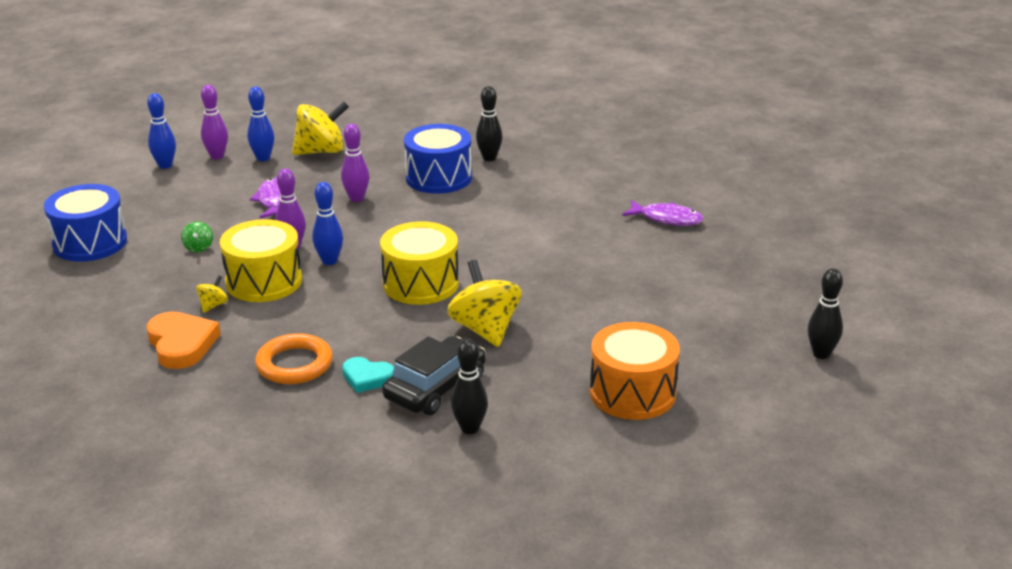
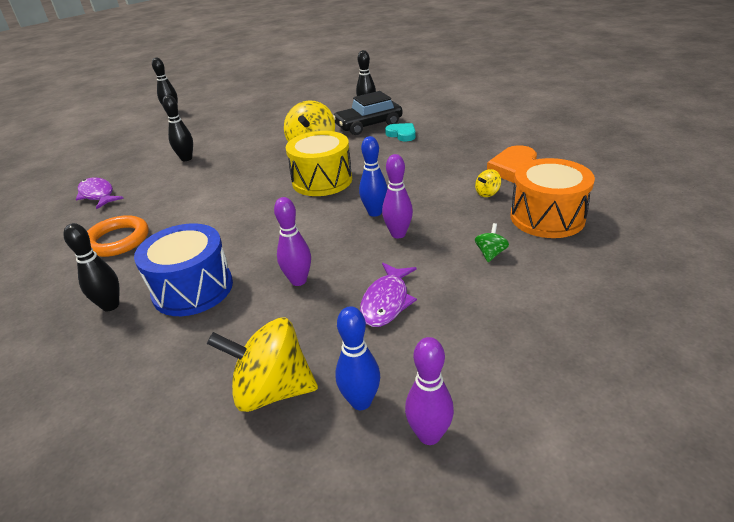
camera: 150 degrees left, 5 degrees up
(90, 243) = (618, 290): blue drum -> none
(165, 165) = (521, 437): blue bowling pin -> none
(264, 281) = (439, 205): yellow drum -> none
(294, 364) = (441, 147): orange ring -> orange ring (118, 240)
(632, 393) = (277, 111): orange drum -> orange drum (547, 217)
(639, 278) = (186, 159): none -> black bowling pin

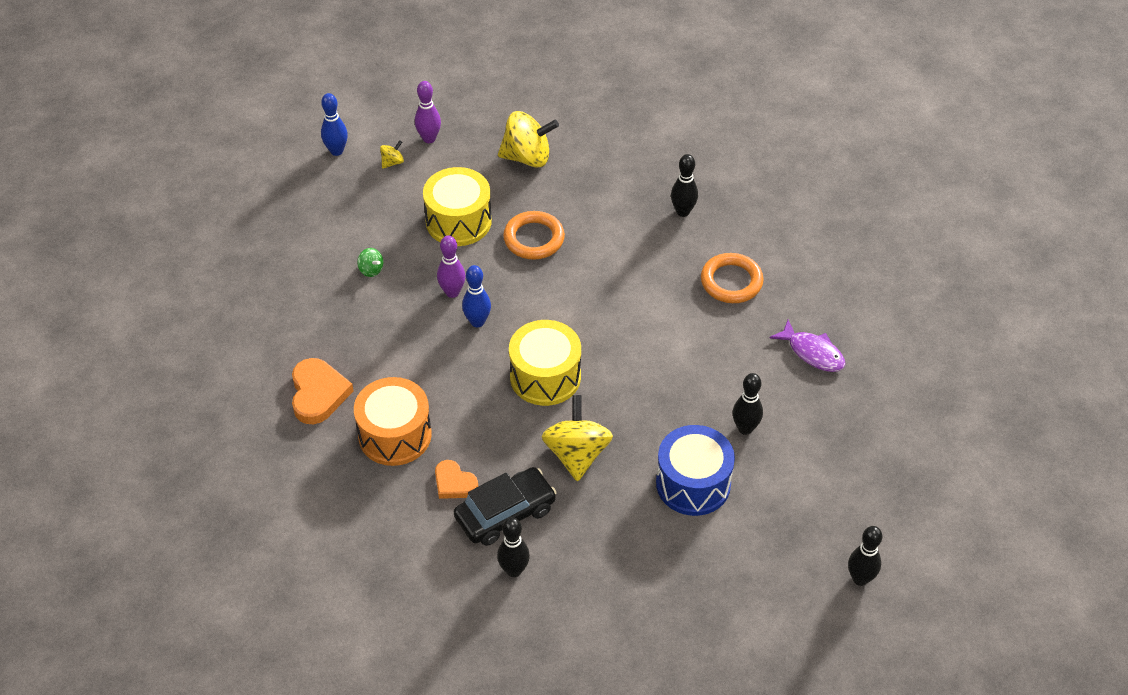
camera: 170 degrees right, 15 degrees up
(193, 289) = (622, 229): blue drum -> blue drum (693, 484)
(298, 280) = (534, 239): purple bowling pin -> orange ring
(361, 401) = (470, 153): blue bowling pin -> blue bowling pin (336, 151)
(386, 302) = (458, 221): purple fish -> yellow drum
(402, 134) = (454, 483): turquoise heart -> orange heart
(487, 193) = (359, 352): yellow spinning top -> yellow spinning top (392, 162)
(490, 253) = (371, 270): green spinning top -> green spinning top turned 60 degrees counterclockwise
(547, 217) = (309, 315): orange drum -> orange drum (395, 435)

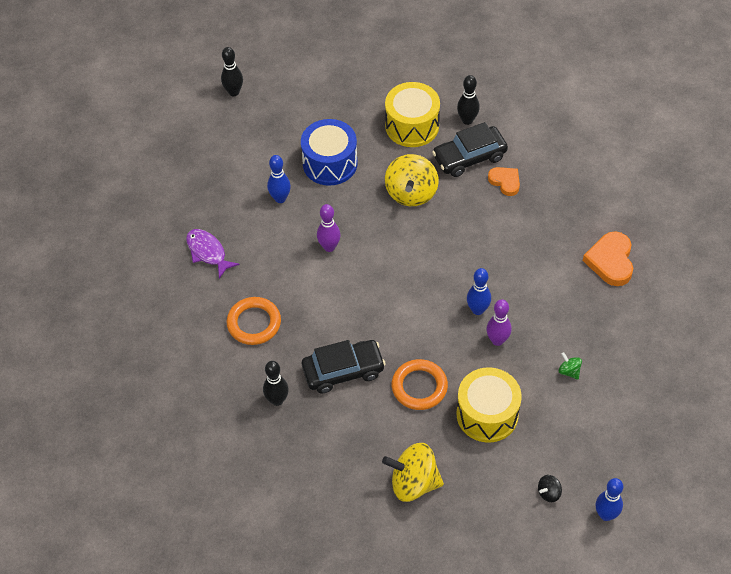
camera: 170 degrees left, 5 degrees up
(392, 162) = (549, 493): yellow spinning top -> black spinning top
(395, 435) = (549, 222): orange drum -> none
(429, 138) = (511, 519): purple bowling pin -> purple bowling pin (329, 247)
(545, 376) = (427, 256): yellow drum -> yellow drum (412, 126)
(619, 245) = (343, 371): none -> black car
(745, 428) = (280, 198): black bowling pin -> blue bowling pin

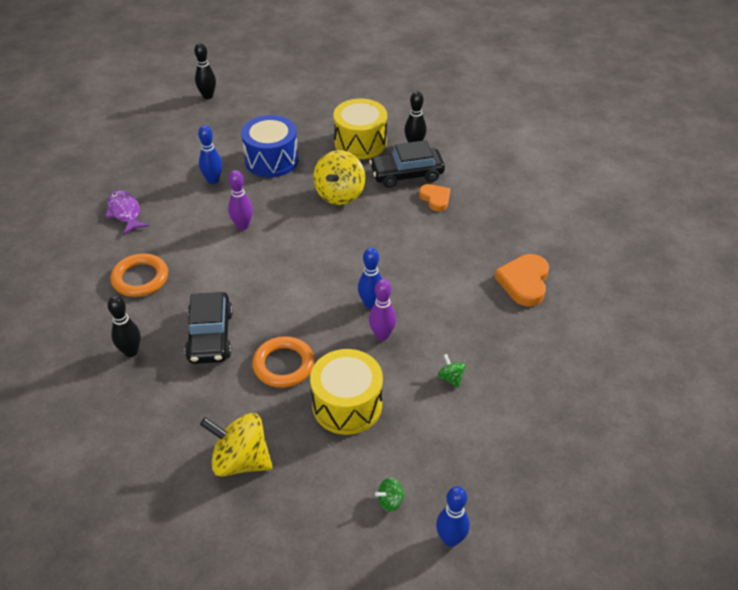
camera: 10 degrees right, 10 degrees down
(343, 371) = (210, 336): black car -> black car turned 90 degrees clockwise
(549, 493) = (390, 501): black spinning top -> green spinning top

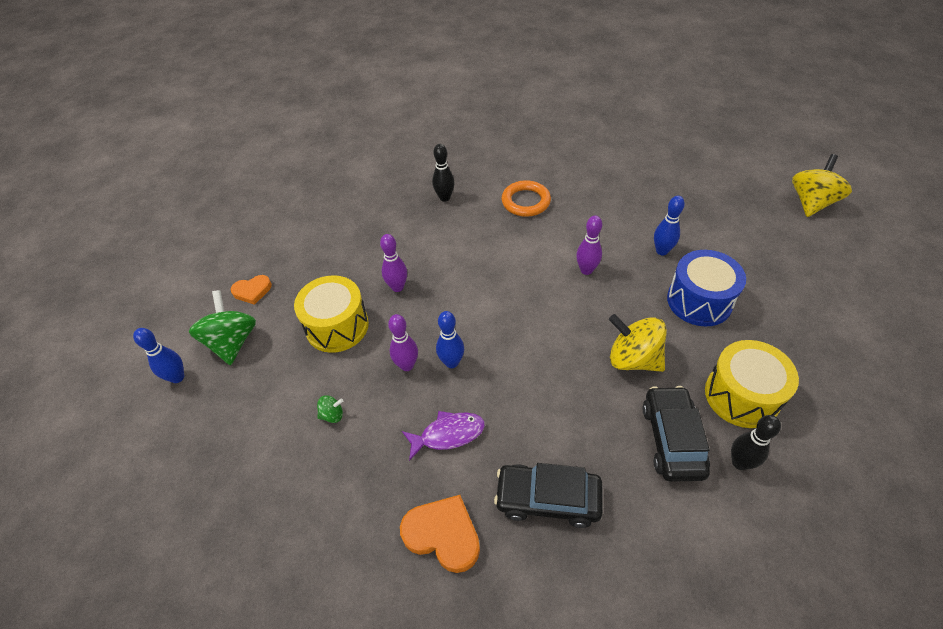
camera: 105 degrees right, 5 degrees up
(125, 212) = (614, 191): purple fish -> purple fish (448, 434)
(208, 96) = (824, 252): black bowling pin -> none
(210, 336) = (446, 242): black car -> black car (547, 499)
(240, 460) = (316, 255): yellow spinning top -> yellow spinning top (811, 203)
(283, 365) = (397, 287): orange ring -> purple bowling pin
(390, 501) = (232, 342): green spinning top -> green spinning top, size x2.23
(435, 199) = (618, 464): orange heart -> orange heart (252, 291)

